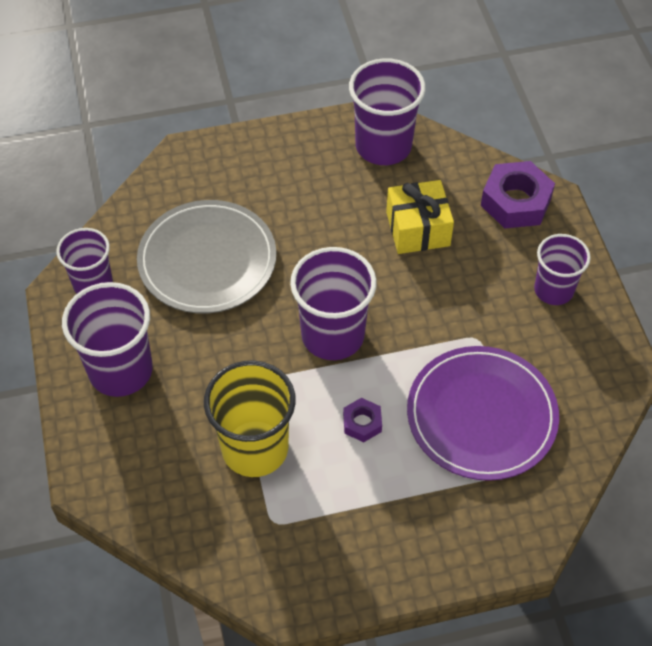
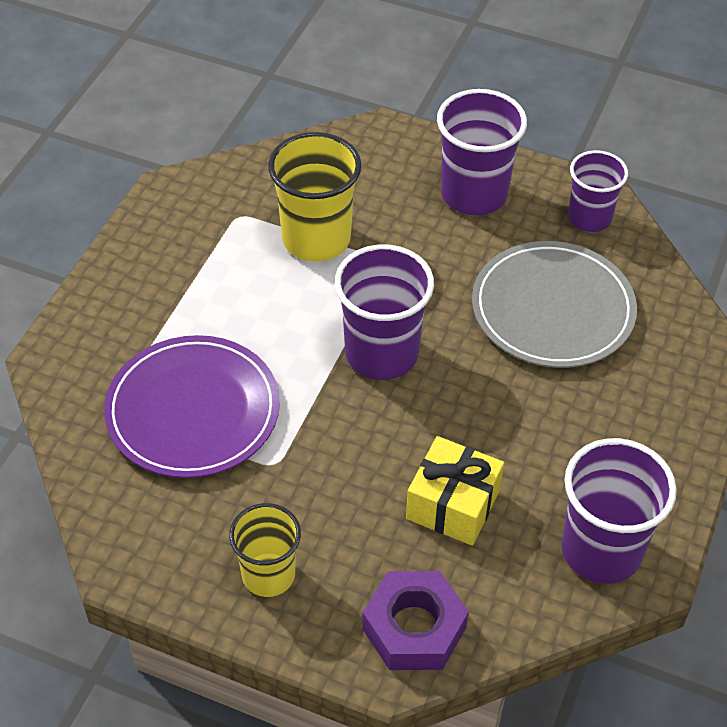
camera: 125 degrees right, 5 degrees down
(362, 423) = (271, 321): purple nut -> none
(553, 290) = (268, 575): purple cup -> yellow cup

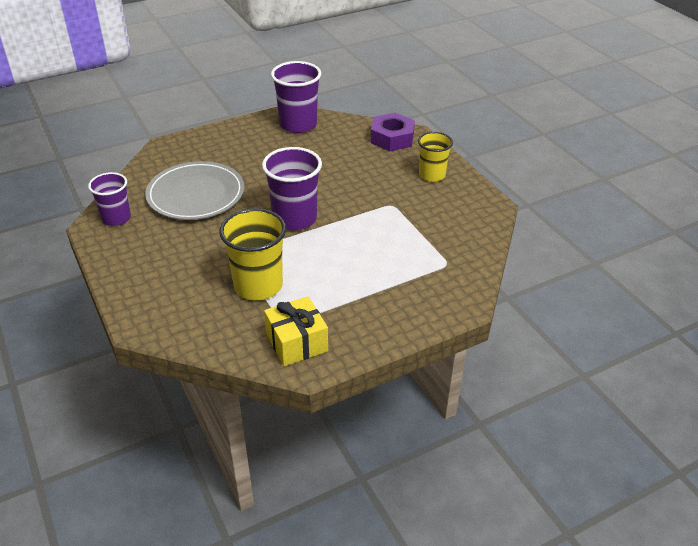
camera: 140 degrees left, 10 degrees down
(193, 411) = (409, 242): purple plate -> none
(453, 504) = (334, 159): yellow gift -> yellow gift (297, 342)
(474, 194) = (148, 260): purple cup -> none

